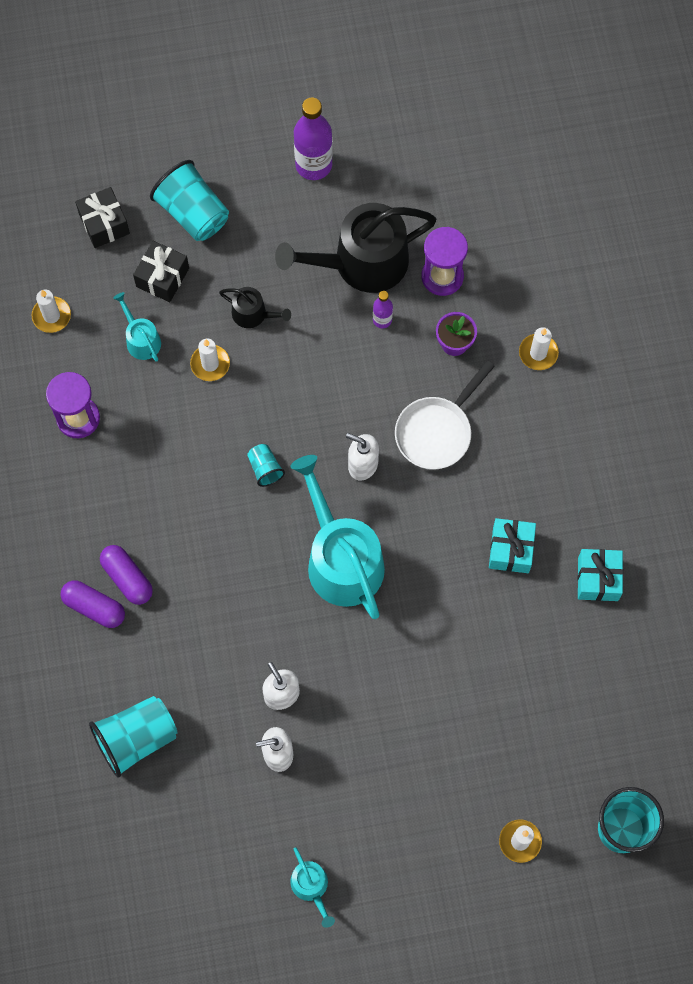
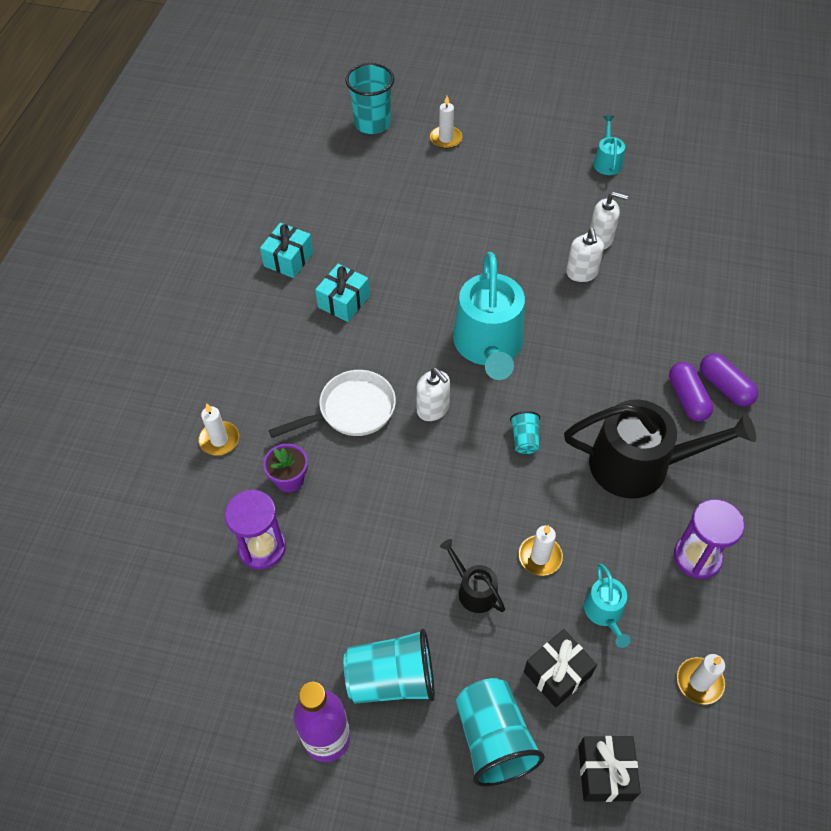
camera: 155 degrees left, 15 degrees down
(136, 739) = (713, 285): turquoise cup -> turquoise cup (392, 679)
(362, 263) = (334, 597): black watering can -> black watering can (639, 464)
(382, 320) = (345, 529): purple bottle -> none

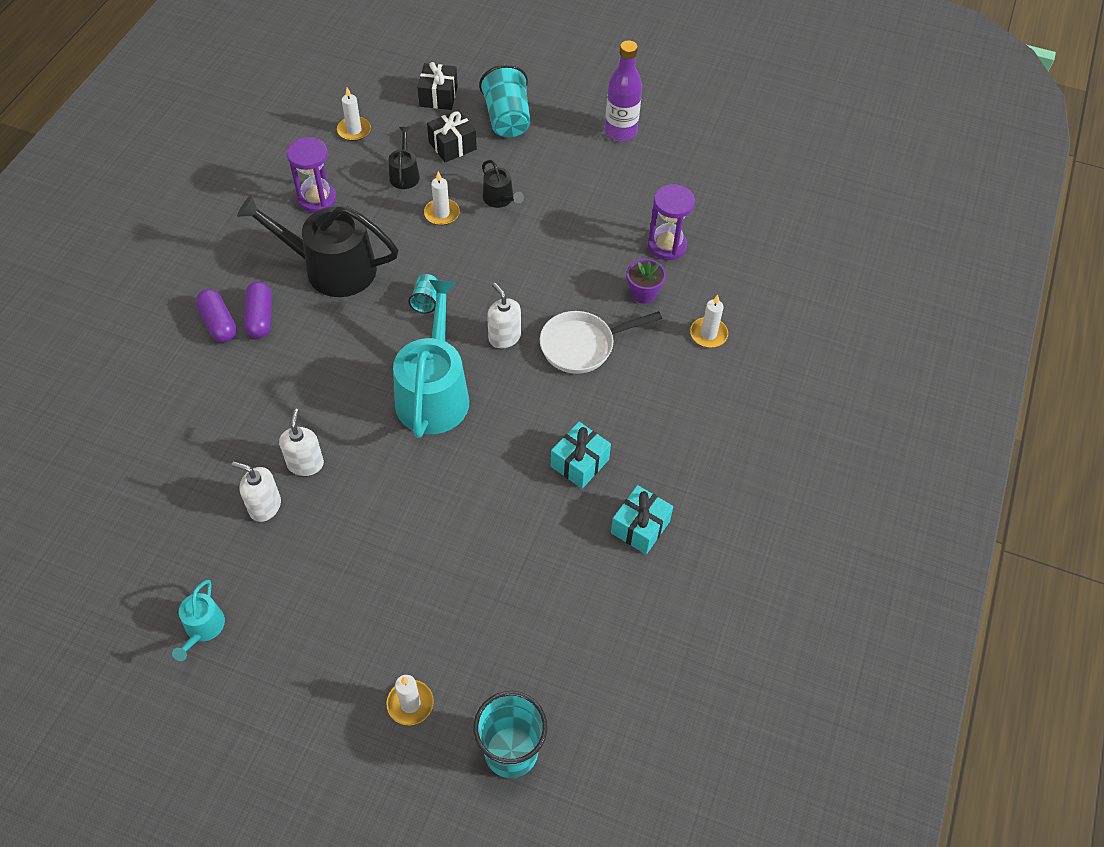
camera: 175 degrees left, 0 degrees up
(392, 679) = (571, 156): turquoise cup -> none
(605, 612) = (404, 174): turquoise watering can -> black watering can

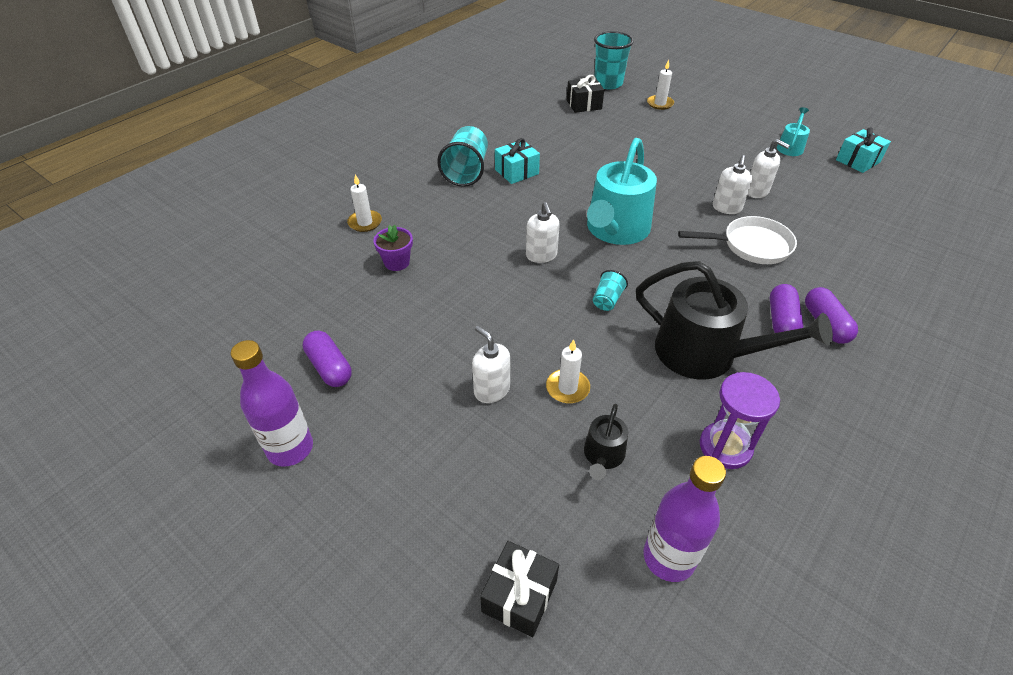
camera: 160 degrees left, 10 degrees down
(354, 130) = (669, 557): white candle -> purple bottle
(452, 146) = (526, 487): black gift -> black gift (584, 104)
(500, 199) = (491, 390): black watering can -> white soap dispenser
(507, 119) = (430, 515): turquoise cup -> turquoise cup (466, 171)
(582, 345) = (475, 236): white pan -> white pan (751, 246)
(634, 187) = (329, 367): none -> purple capsule
(640, 527) = (493, 138): turquoise gift -> turquoise gift (858, 161)
(667, 245) = (343, 297): purple hourglass -> none

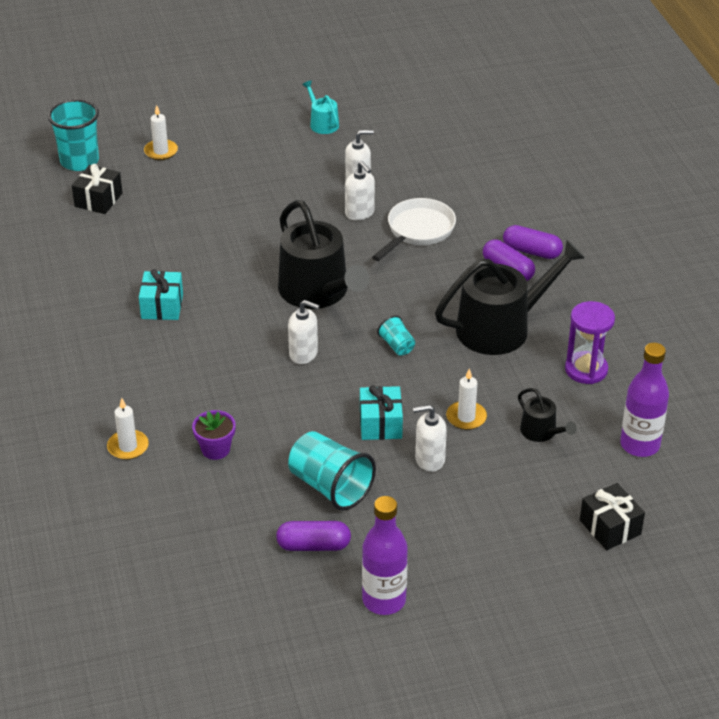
camera: 55 degrees left, 5 degrees down
(466, 171) = (121, 339): turquoise cup -> turquoise cup (330, 487)
(615, 230) = (318, 292): turquoise watering can -> black watering can
(858, 161) = (382, 102): turquoise gift -> turquoise gift (380, 424)

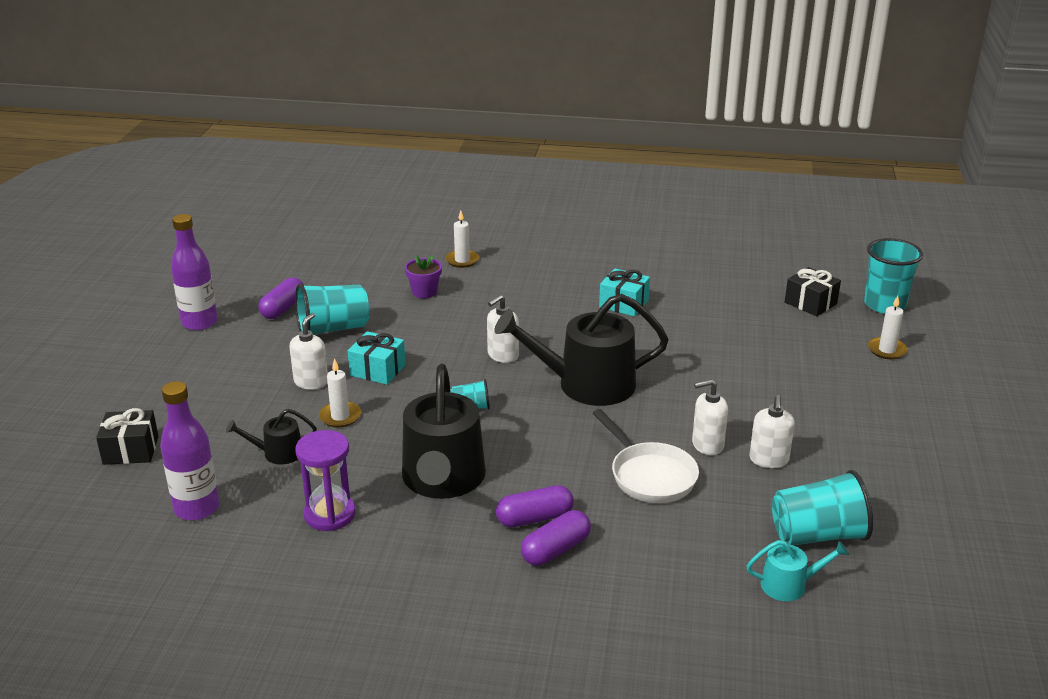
camera: 115 degrees right, 10 degrees down
(322, 123) = (914, 468): turquoise watering can -> turquoise watering can (789, 585)
(428, 151) = (817, 535): none -> turquoise cup

